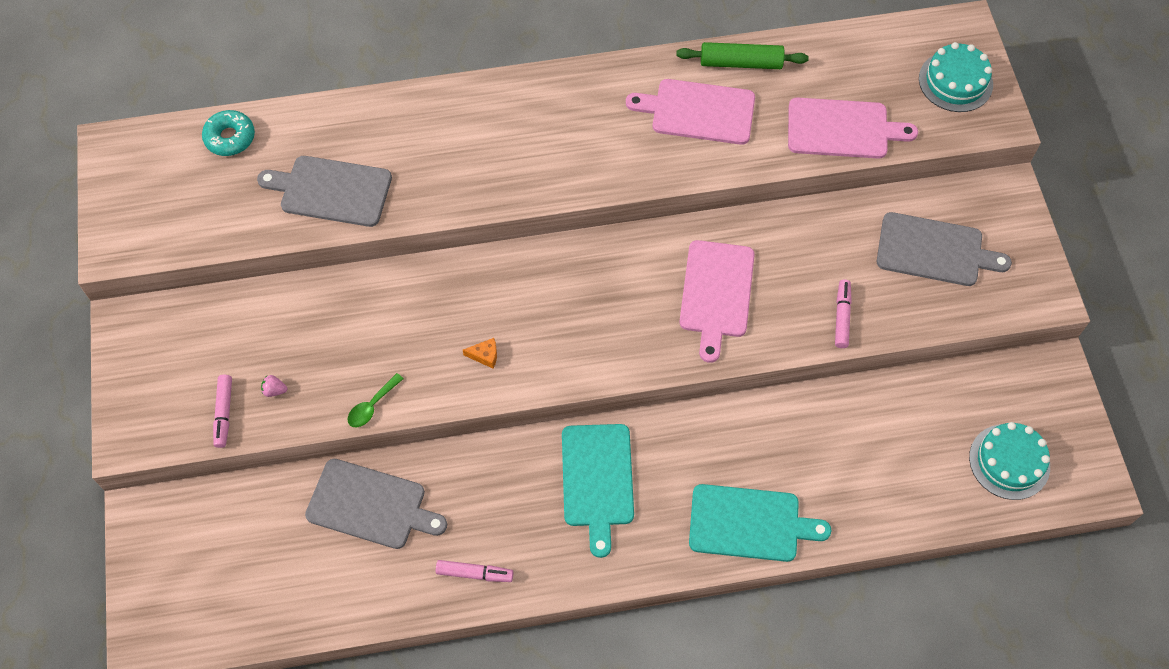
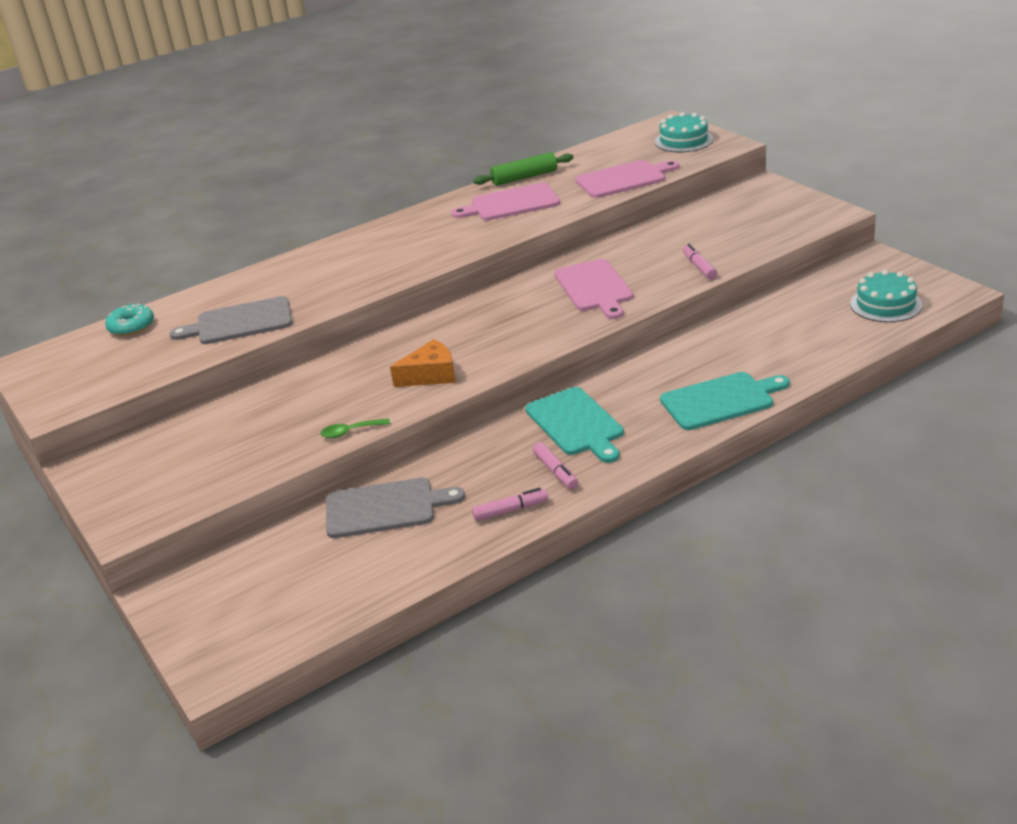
camera: 20 degrees left, 30 degrees down
(224, 413) = (213, 482): pink marker -> pink marker (555, 471)
(274, 390) = (254, 454): pink strawberry -> none
(372, 405) = (350, 432): green spoon -> green spoon turned 60 degrees clockwise
(485, 355) = (431, 375): orange cheese -> orange cheese, size x1.97
(934, 250) = (737, 221): grey cutting board -> none

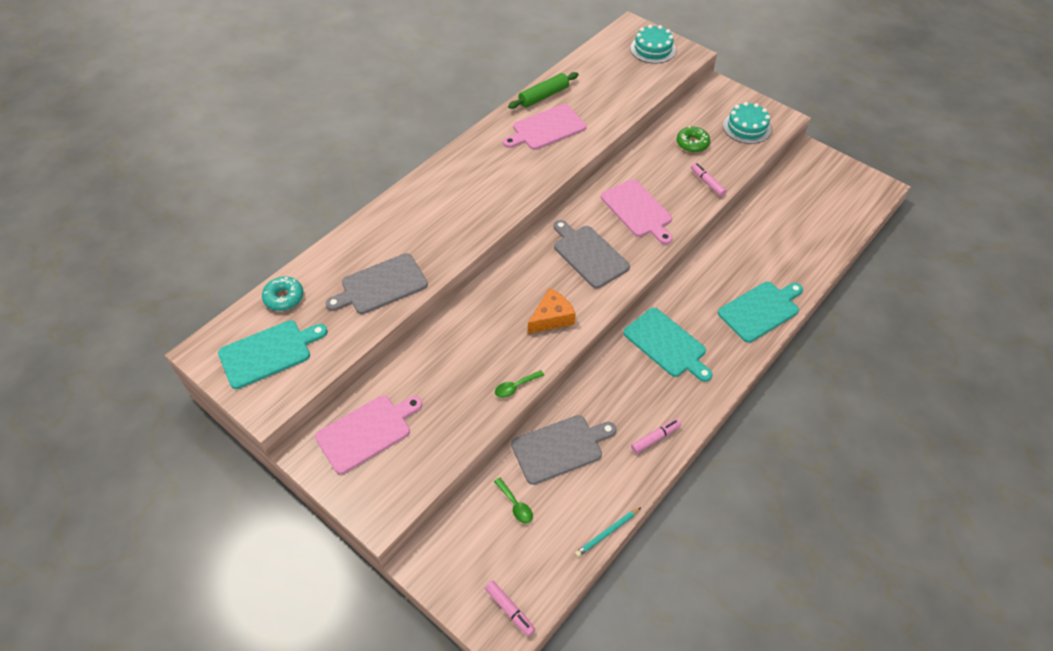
camera: 20 degrees left, 20 degrees up
(86, 368) = (268, 352): none -> turquoise cutting board
(300, 554) = (515, 505): none -> green spoon
(397, 593) = (607, 533): none -> turquoise pencil
(509, 323) = (588, 255): none -> grey cutting board
(555, 471) = (672, 395): pink marker -> pink marker (510, 610)
(623, 179) = (624, 96): pink cutting board -> pink cutting board (366, 432)
(699, 232) = (692, 143): none -> green donut
(885, 304) = (837, 202): turquoise cake -> turquoise cake (747, 127)

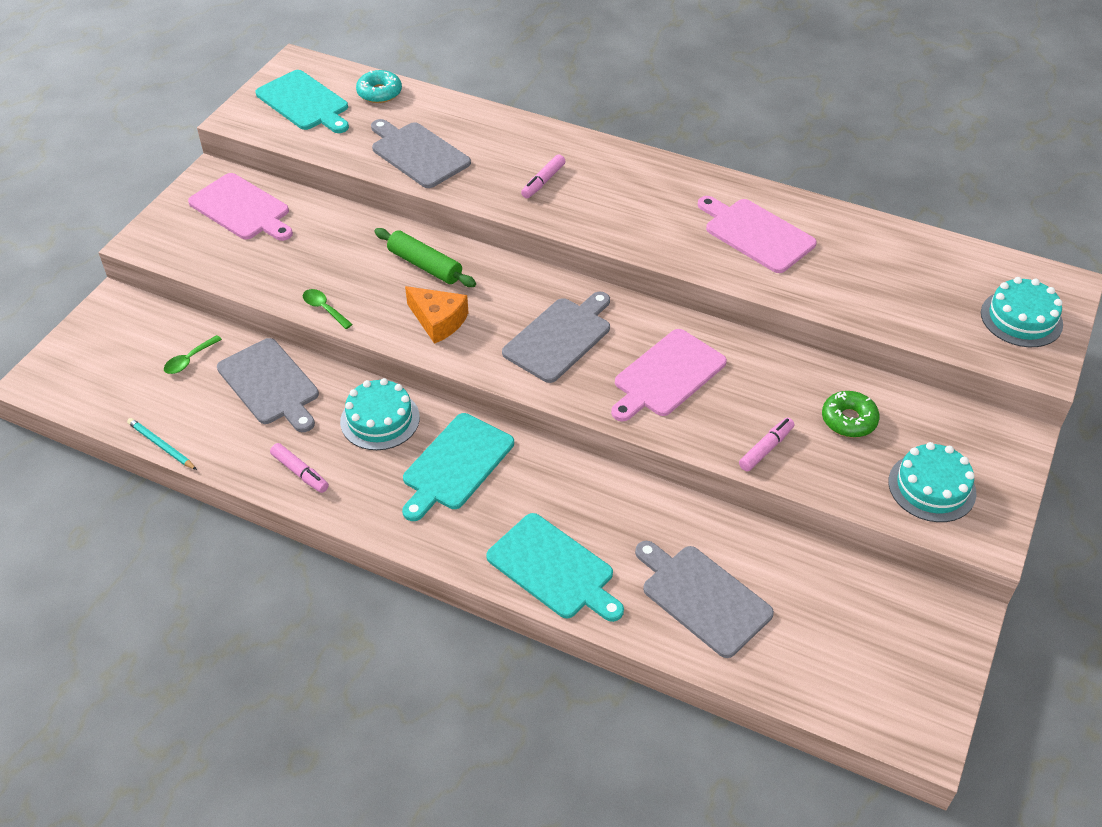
camera: 75 degrees right, 5 degrees down
(510, 610) = (64, 380): pink marker -> pink marker (543, 182)
(543, 96) = (824, 219): green rolling pin -> green rolling pin (425, 265)
(615, 381) = (380, 419): none -> turquoise cake
(789, 248) = (702, 598): none -> grey cutting board

